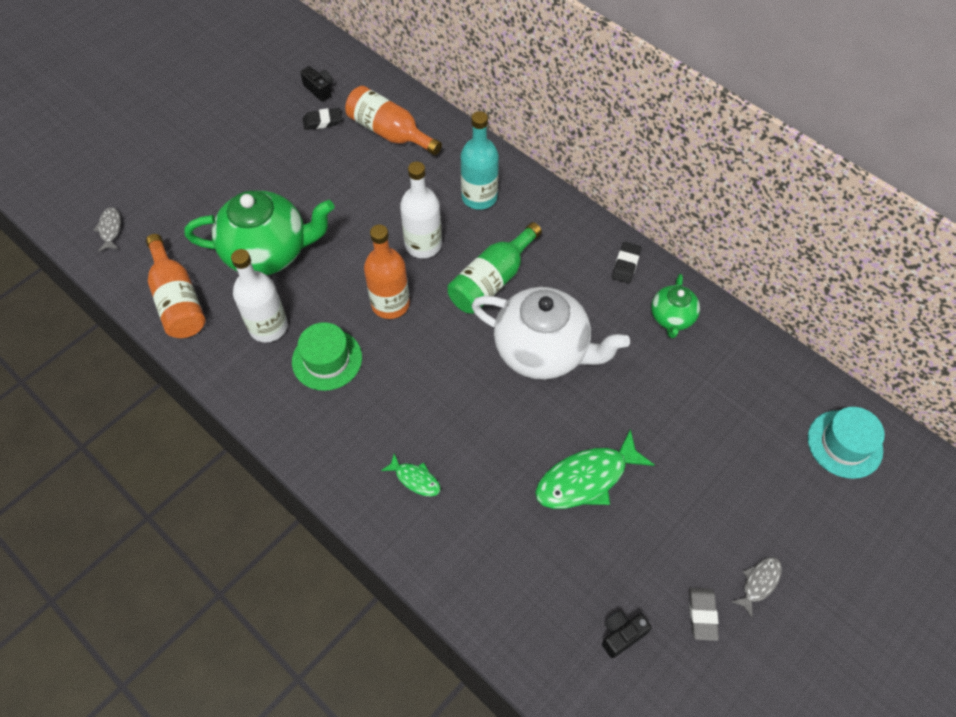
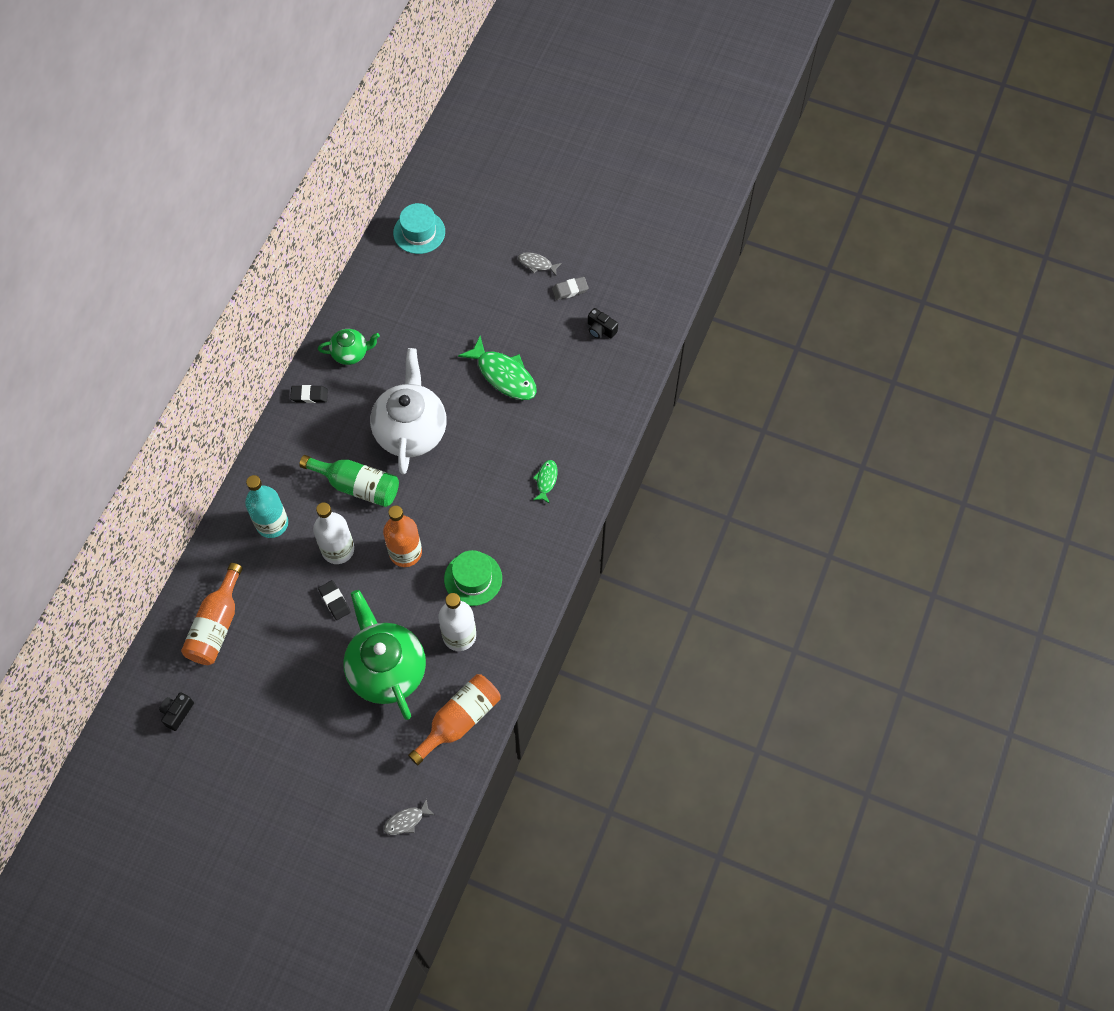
camera: 110 degrees left, 5 degrees up
(322, 121) = (219, 691): black eraser -> black eraser (334, 601)

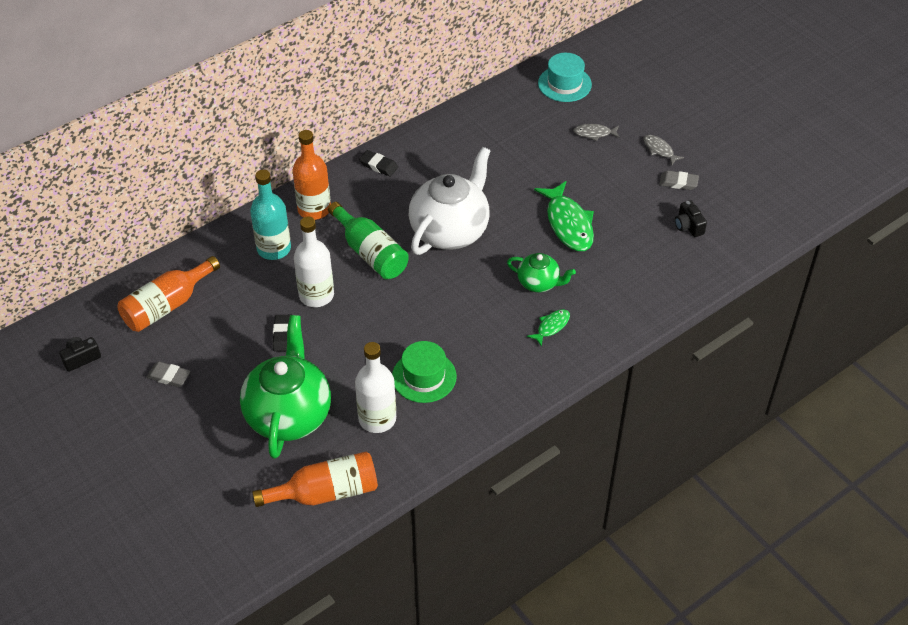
camera: 30 degrees right, 15 degrees down
(264, 689) = (169, 376): none -> grey eraser
(350, 353) = (438, 149): green teapot -> green teapot (539, 283)
(405, 552) = (376, 325): orange bottle -> orange bottle (314, 209)
(406, 821) = (213, 555): grey fish -> grey fish (594, 133)

